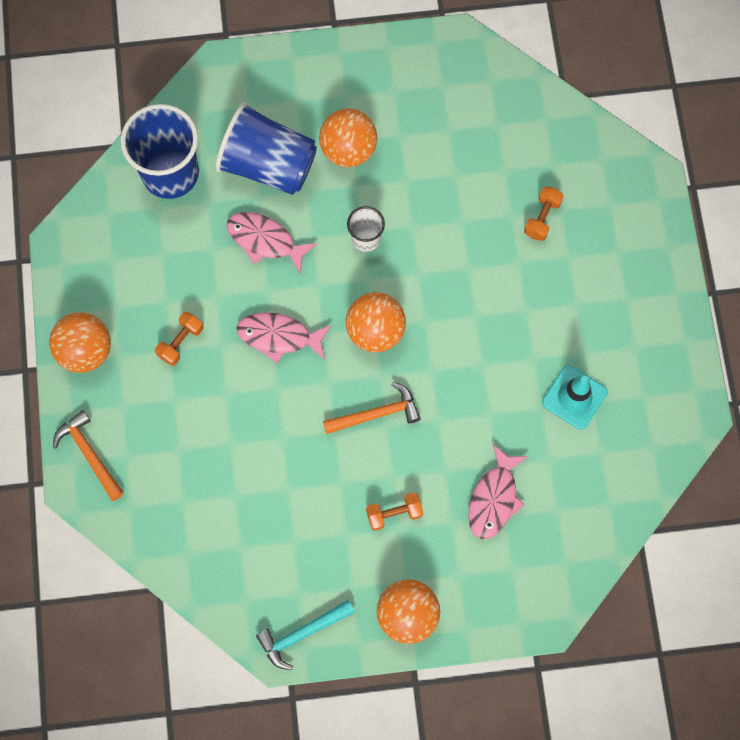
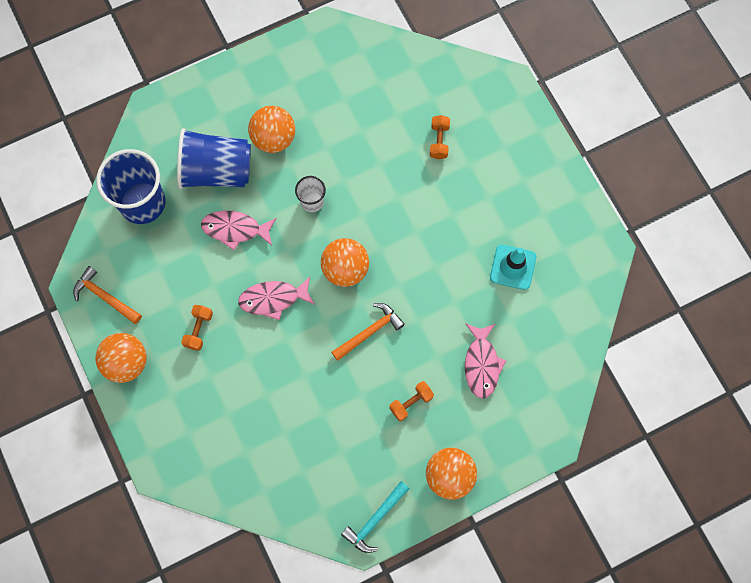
camera: 20 degrees left, 0 degrees up
(89, 454) = (159, 442): orange hammer -> orange hammer (105, 297)

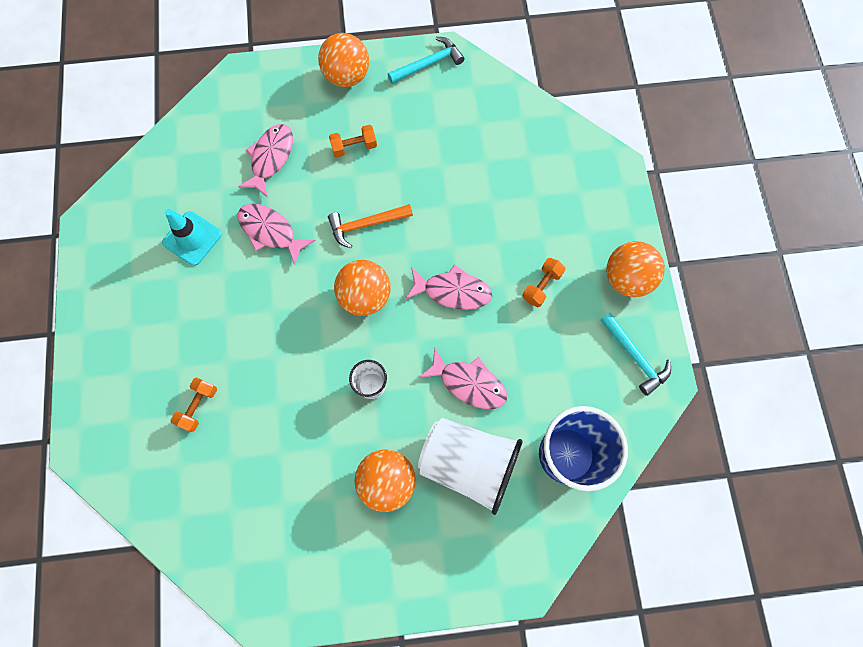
camera: 160 degrees left, 0 degrees up
(105, 297) = (635, 356): orange hammer -> turquoise hammer
(216, 171) = (468, 463): blue cup -> white cup
(449, 296) = (270, 231): none -> pink fish

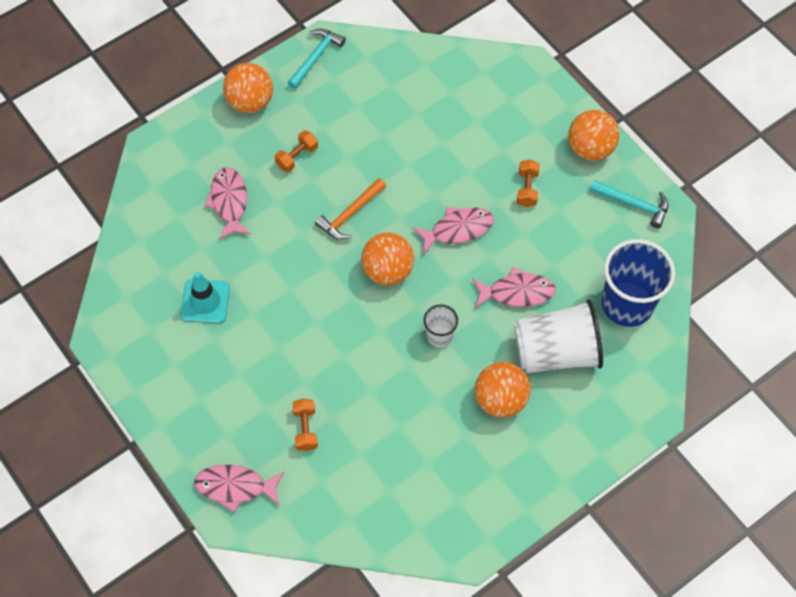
camera: 30 degrees left, 10 degrees down
(270, 231) = (271, 261): pink fish -> pink fish (235, 487)

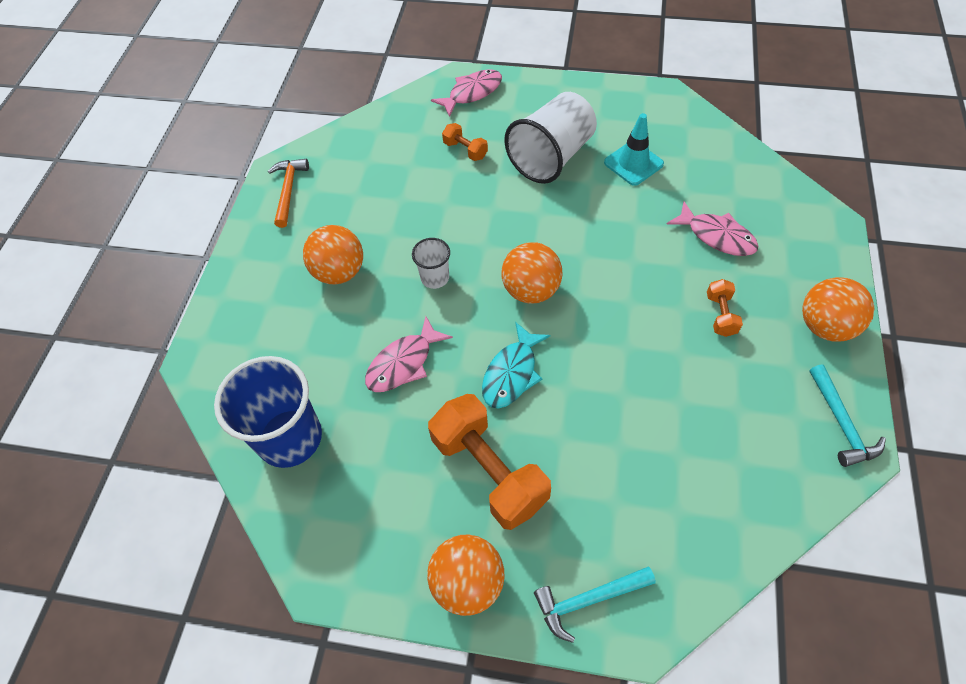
camera: 140 degrees right, 5 degrees down
(350, 214) = (615, 307): orange hammer -> orange hammer (288, 191)
(458, 229) = (512, 373): pink fish -> turquoise fish
(527, 189) = (489, 471): orange dumbbell -> orange dumbbell, size x2.13
(556, 352) = (324, 342): white cup -> white cup (551, 157)
(633, 204) = (364, 554): turquoise hammer -> turquoise hammer (588, 600)

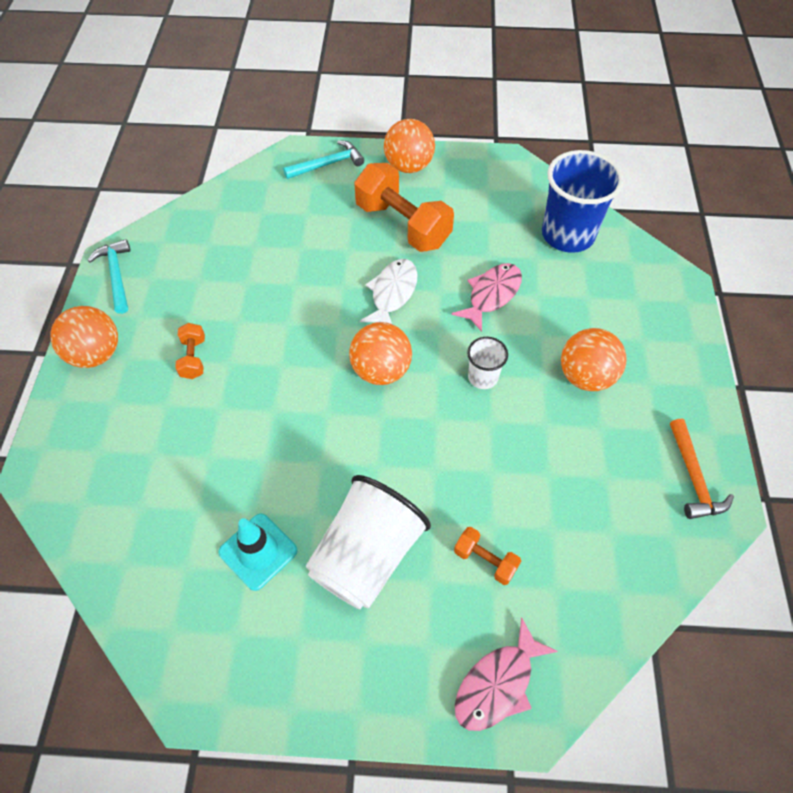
camera: 170 degrees right, 0 degrees up
(512, 373) = (392, 293): turquoise fish -> white fish
(717, 236) = (175, 447): pink fish -> none

